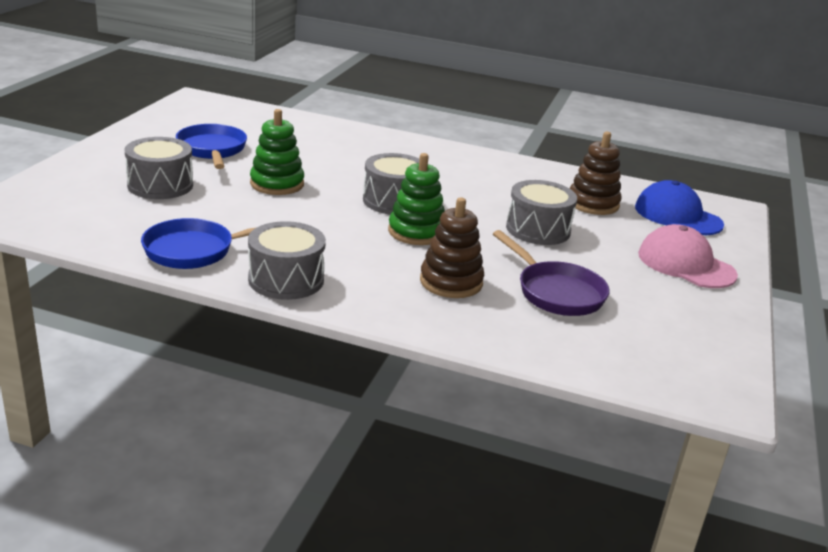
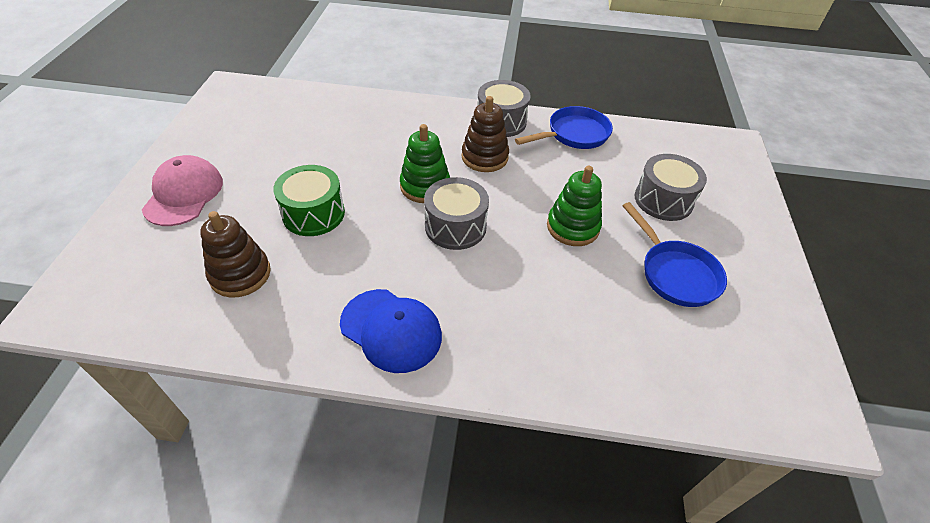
camera: 170 degrees right, 20 degrees up
(451, 282) = (390, 138): brown stacking toy -> brown stacking toy (484, 157)
(538, 229) = (313, 214): grey drum -> green drum
(556, 292) = (312, 143): purple pan -> none
(677, 216) = (143, 274): blue cap -> blue cap (391, 330)
(685, 264) = (184, 194): pink cap -> pink cap turned 120 degrees counterclockwise

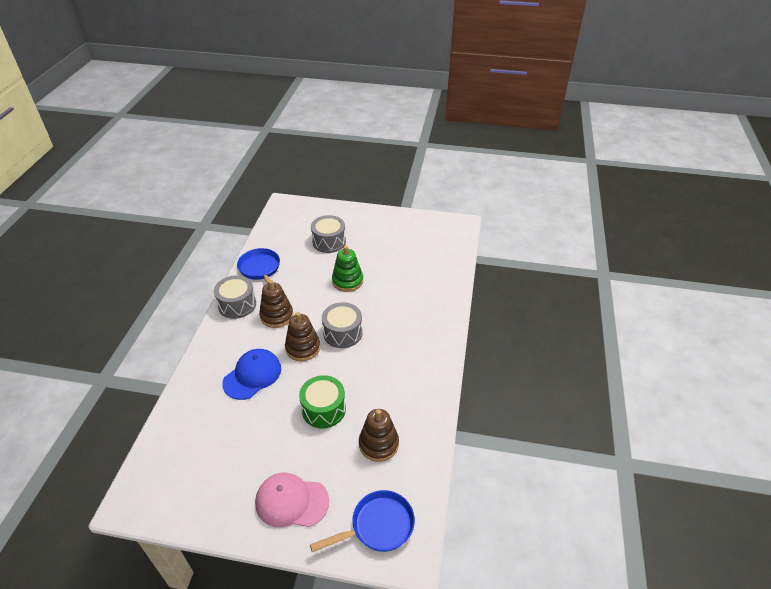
camera: 85 degrees left, 5 degrees down
(391, 330) = (421, 362): blue cap -> blue cap (252, 375)
(425, 186) = (303, 348): green stacking toy -> brown stacking toy
(675, 273) = (383, 248): blue pan -> blue pan (378, 526)

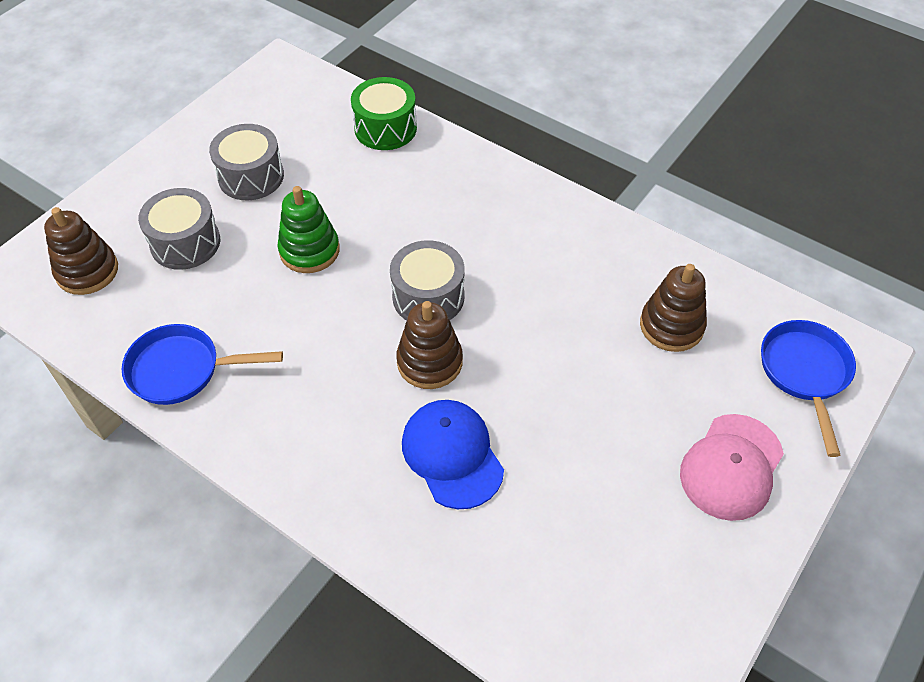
camera: 65 degrees left, 10 degrees up
(237, 305) = (255, 434): grey drum -> grey drum (251, 176)
(277, 316) = (327, 378): brown stacking toy -> brown stacking toy (87, 271)
(324, 409) = (576, 373): green drum -> green drum (385, 128)

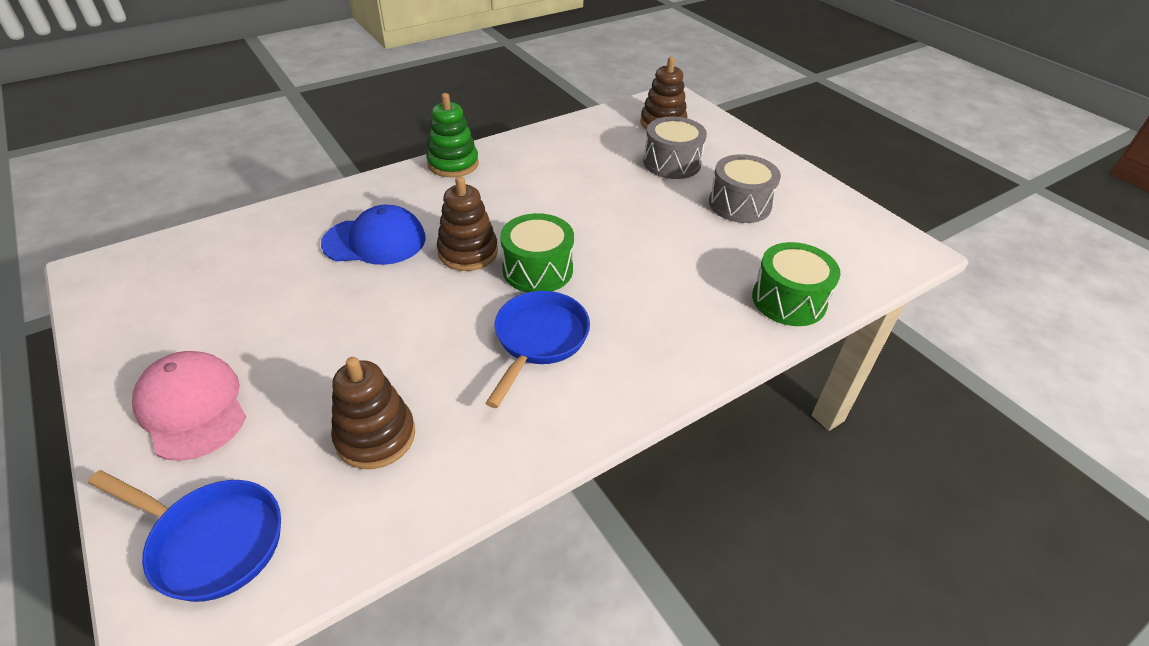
camera: 110 degrees right, 10 degrees down
(182, 370) = (547, 145): blue pan -> blue pan (539, 340)
(309, 250) = (631, 217): green stacking toy -> green stacking toy (453, 164)
(428, 297) = (537, 269): grey drum -> green drum

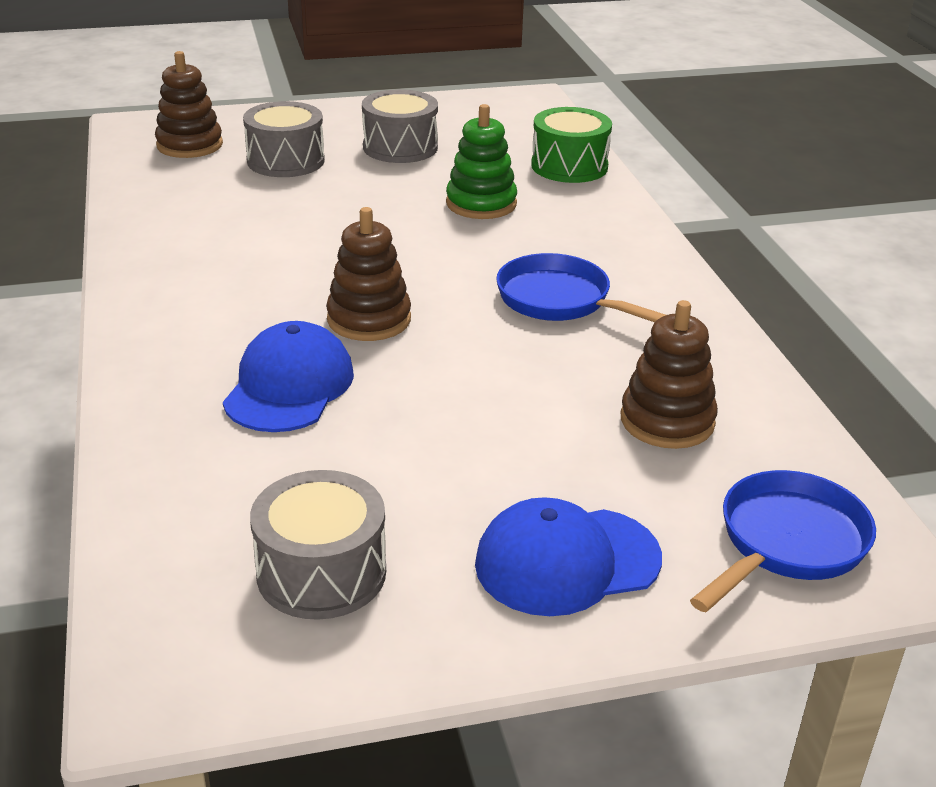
camera: 70 degrees left, 10 degrees down
(185, 301) = (321, 572): none -> grey drum
(192, 407) = (566, 561): pink cap -> blue cap
(453, 164) = (140, 300): green stacking toy -> green stacking toy (481, 204)
(537, 269) = (436, 280): green drum -> none

